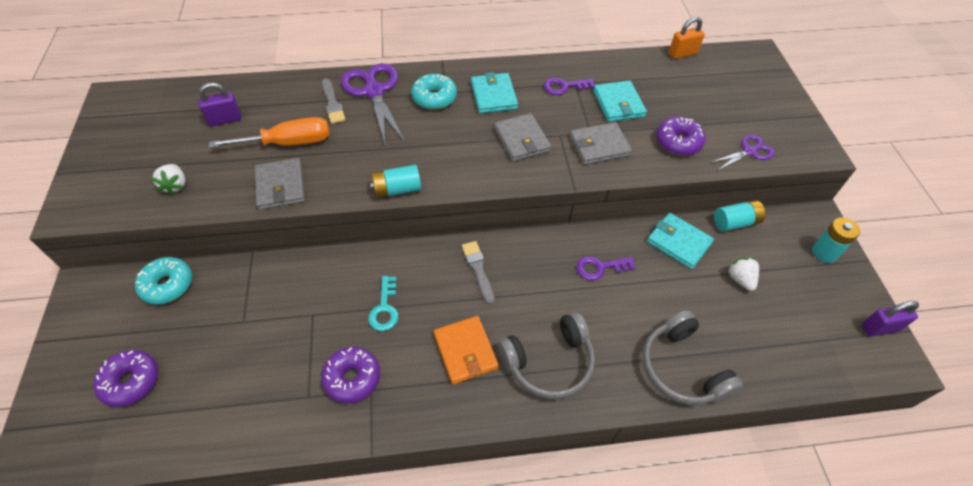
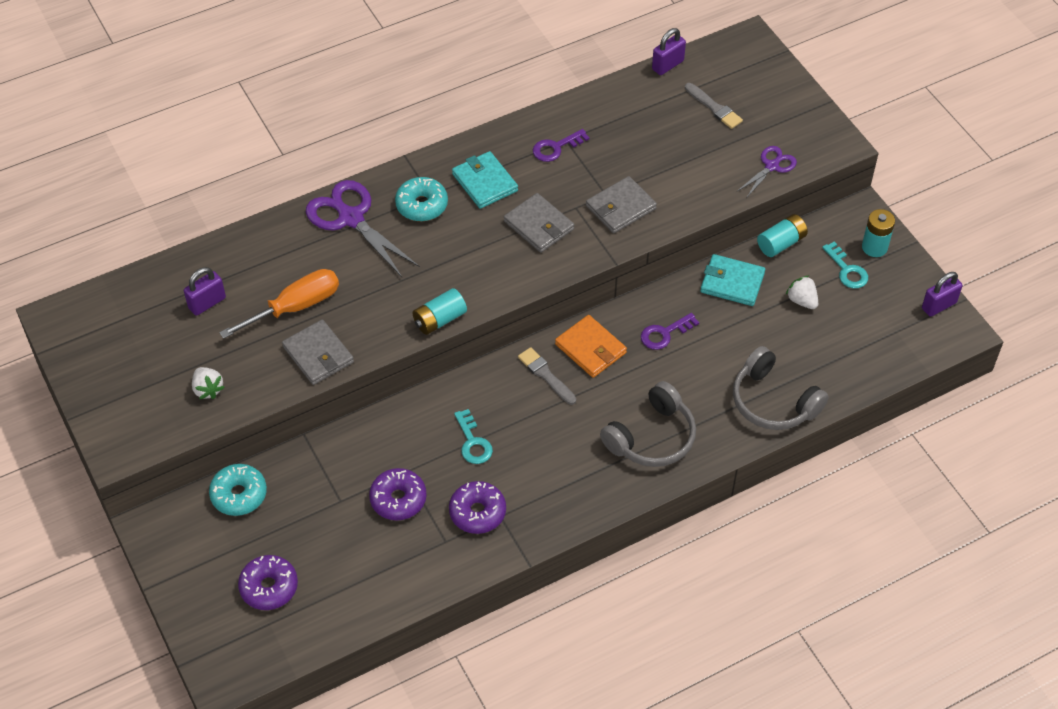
camera: 20 degrees left, 0 degrees up
(332, 104) = (314, 247): grey brush -> grey brush (714, 108)
(465, 351) = (570, 453): orange wallet -> orange wallet (590, 348)
(618, 104) = (622, 151): turquoise wallet -> none
(678, 142) = (698, 178): purple donut -> purple donut (398, 499)
(682, 54) = (667, 65): orange padlock -> purple padlock
(792, 265) = (847, 270): none -> turquoise key

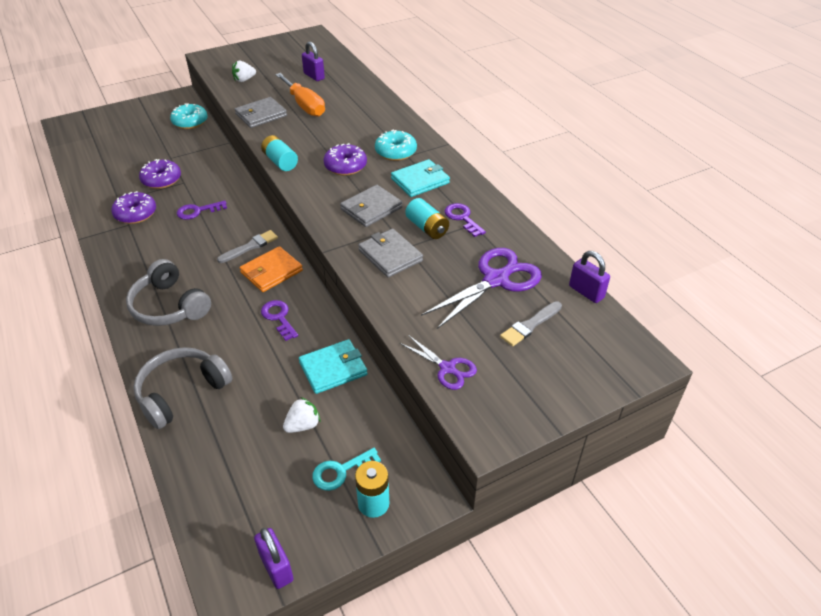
camera: 90 degrees right, 10 degrees down
(269, 587) = (118, 135): purple donut -> purple donut (345, 166)
(350, 218) = (384, 123): purple scissors -> purple scissors (496, 279)
(473, 442) = (197, 211): turquoise key -> purple key
(732, 282) = (333, 368): turquoise wallet -> turquoise wallet turned 45 degrees clockwise
(781, 243) = (382, 412): turquoise battery -> turquoise battery (427, 228)

